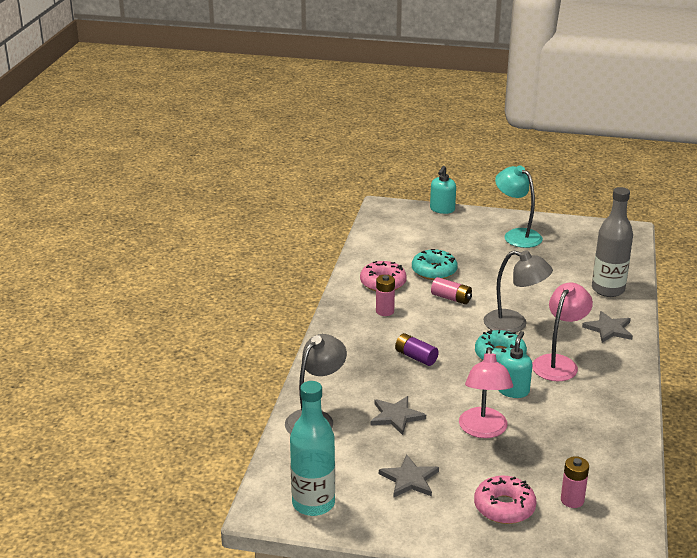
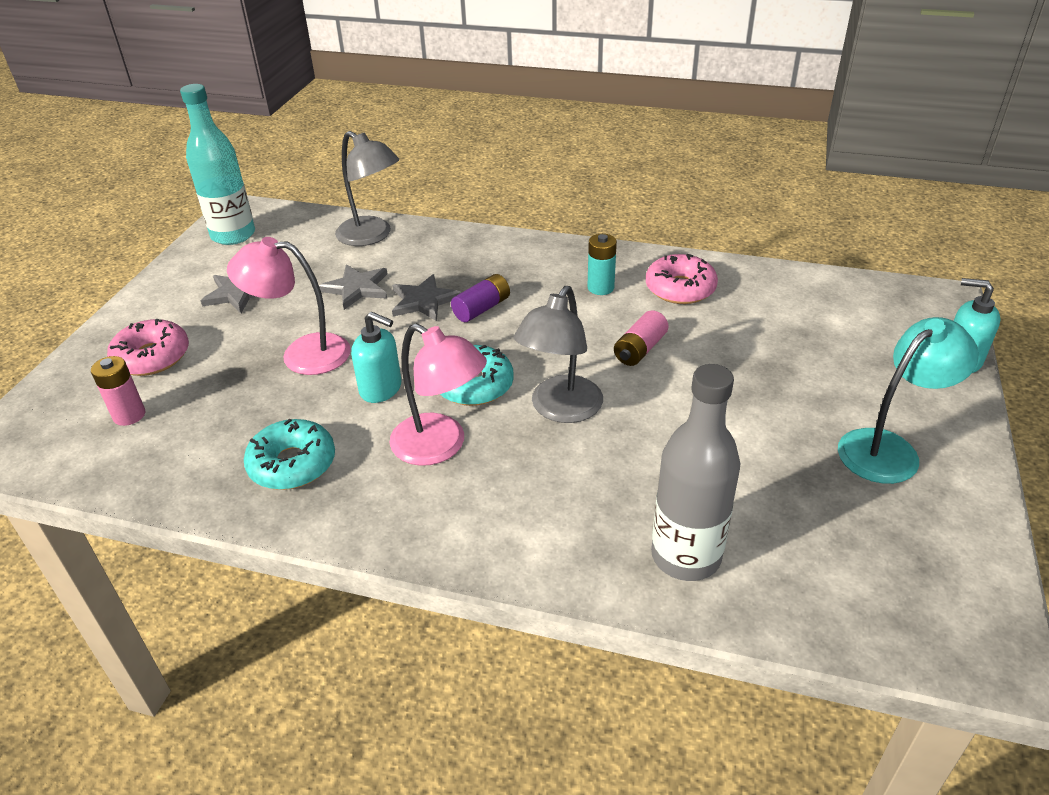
camera: 95 degrees right, 10 degrees up
(385, 311) = (600, 288): pink battery -> turquoise battery
(434, 271) = (724, 338): turquoise donut -> turquoise donut (292, 464)
(609, 329) = (536, 530): grey star -> grey star (423, 301)

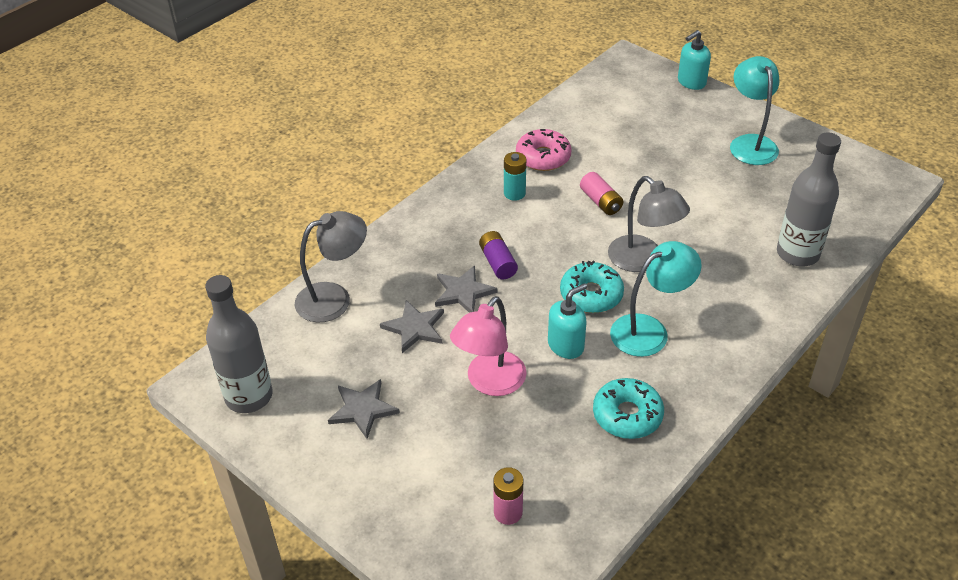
camera: 65 degrees left, 5 degrees up
(152, 357) = (428, 487): pink donut -> none
(233, 235) = (249, 396): turquoise bottle -> grey bottle
(440, 446) = (649, 330): pink lamp -> turquoise lamp

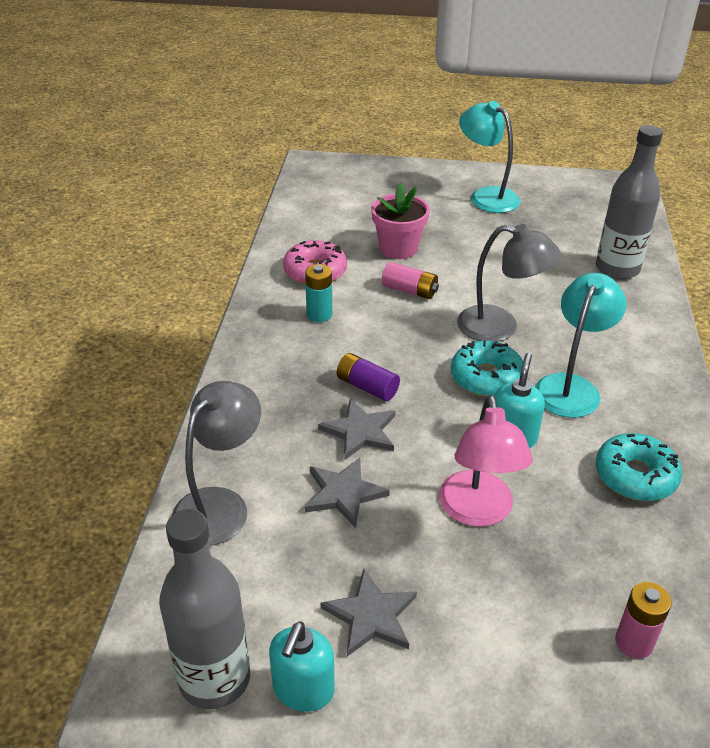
camera: 35 degrees left, 5 degrees down
(626, 162) = (398, 248): none -> pink flower pot
(691, 82) = (387, 165): turquoise soap dispenser -> turquoise soap dispenser (303, 690)

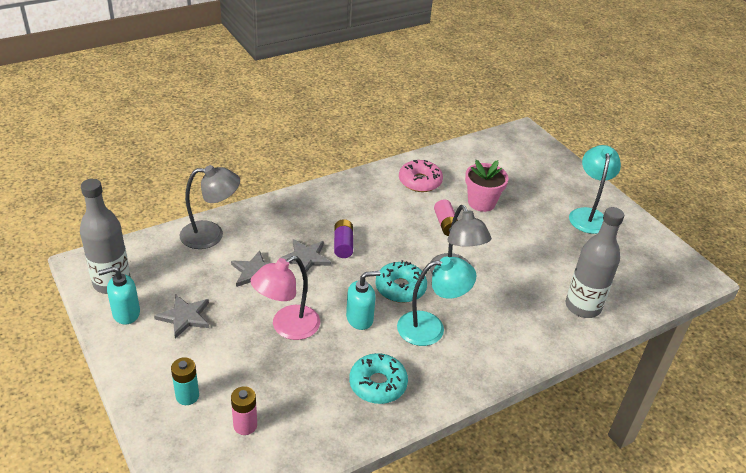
camera: 50 degrees right, 0 degrees up
(319, 314) = (384, 201): turquoise battery -> turquoise battery (187, 396)

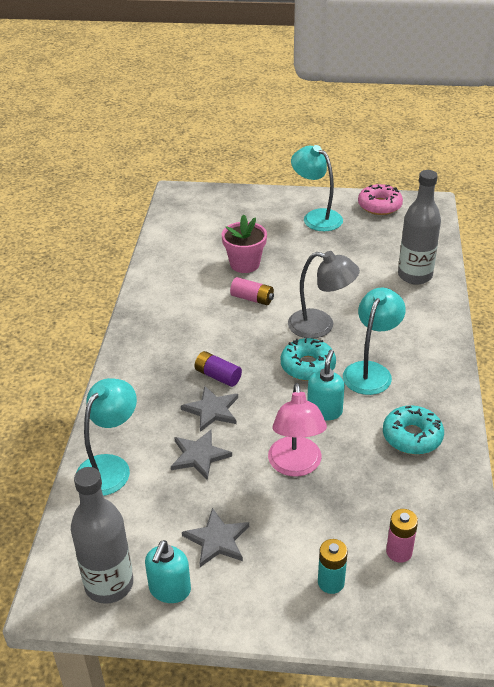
camera: 50 degrees left, 0 degrees up
(211, 235) = (110, 467): grey lamp -> turquoise lamp
(420, 181) = (179, 285): pink donut -> pink donut (379, 206)

